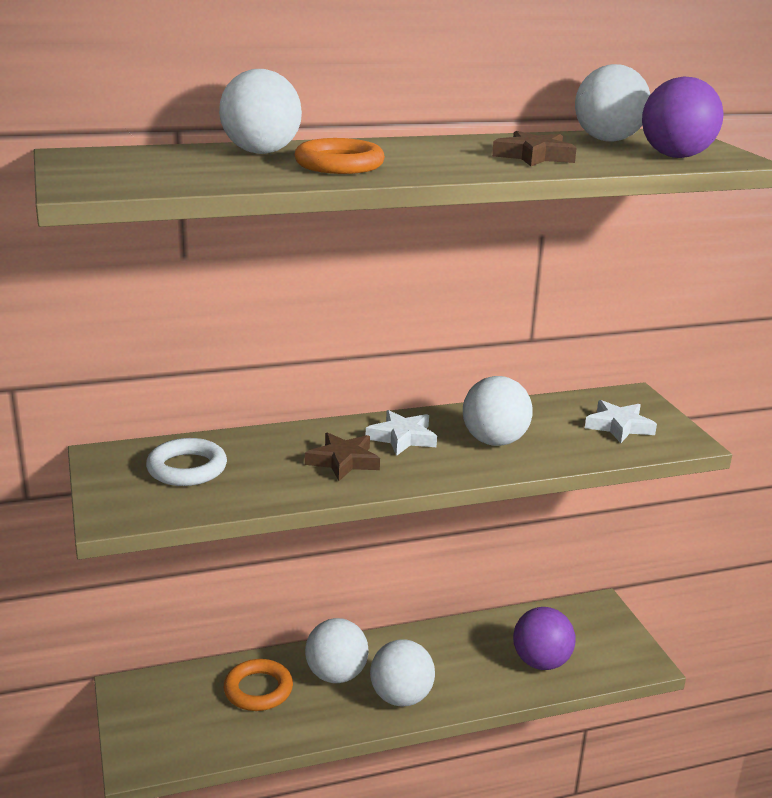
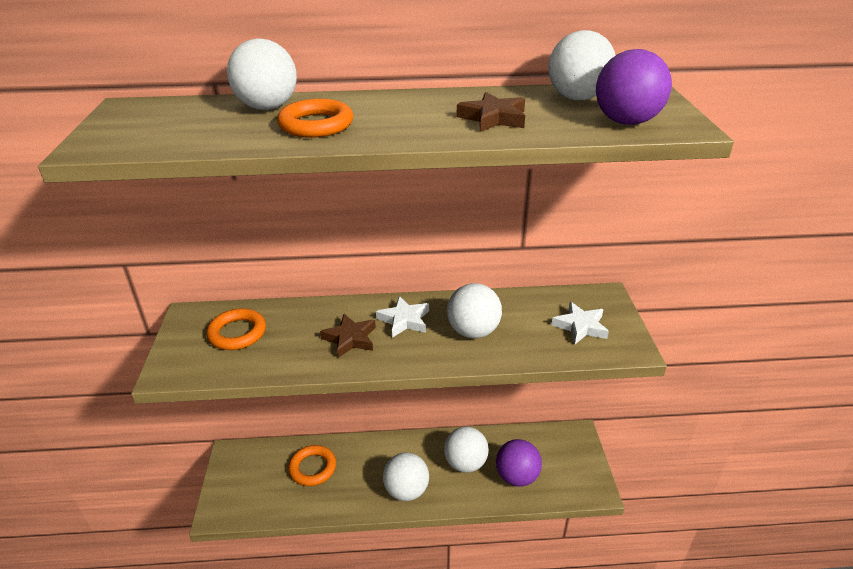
camera: 15 degrees right, 10 degrees up
(187, 468) = (237, 333): white ring -> orange ring
(336, 675) = (368, 464): white ball -> white ball (465, 463)

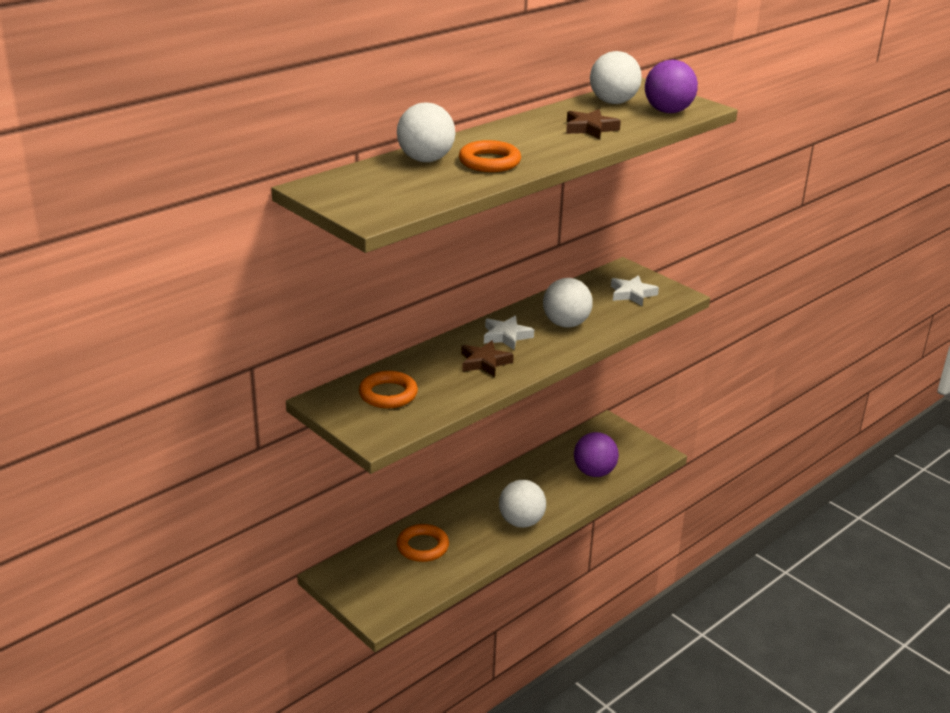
camera: 40 degrees left, 5 degrees down
(465, 463) = (545, 482): white ball -> none

